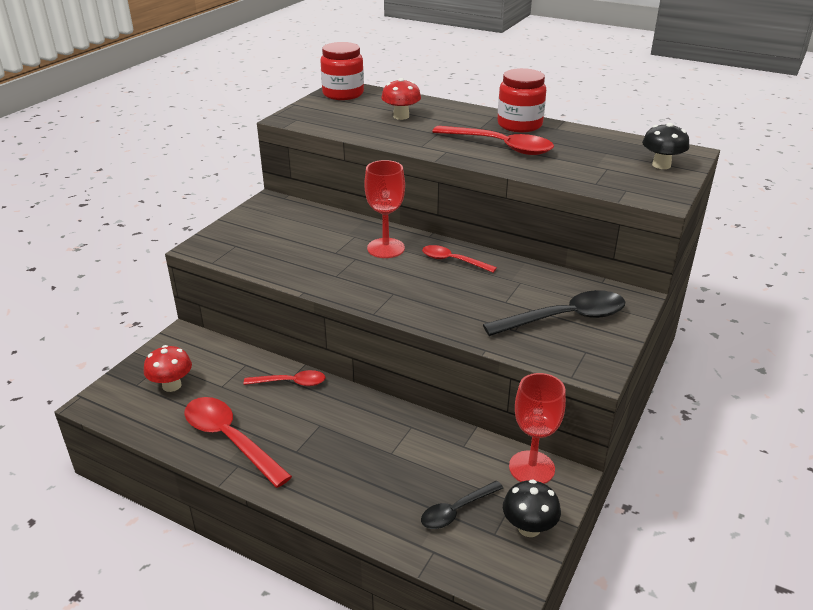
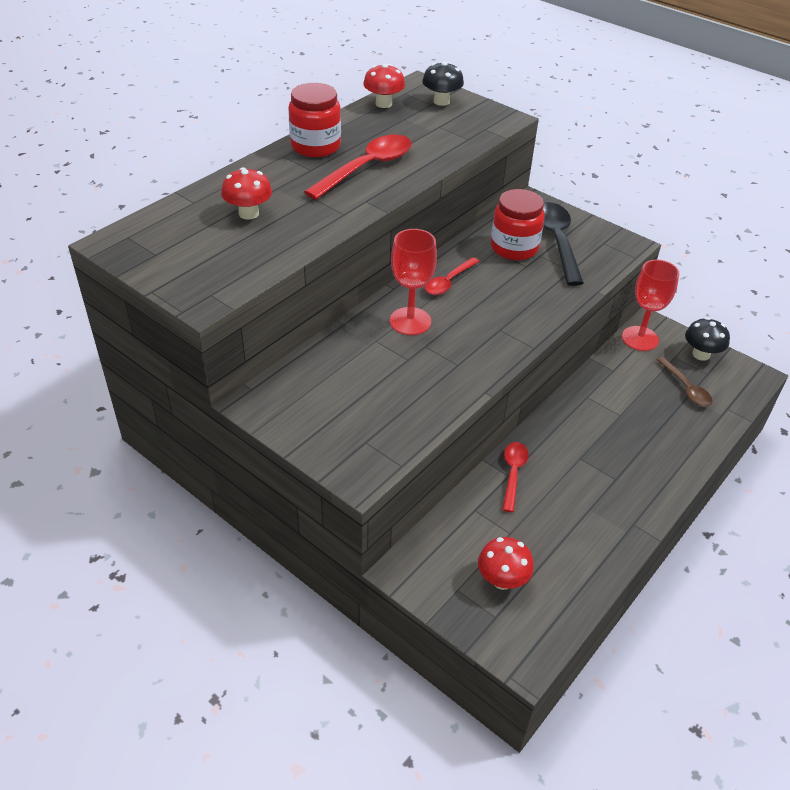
camera: 80 degrees left, 10 degrees up
(230, 440) = (597, 528): red spoon -> none
(343, 94) = (139, 246): red jar -> red jar (514, 248)
(457, 510) = (686, 388): black spoon -> brown spoon
(625, 141) = (383, 104): none -> red mushroom

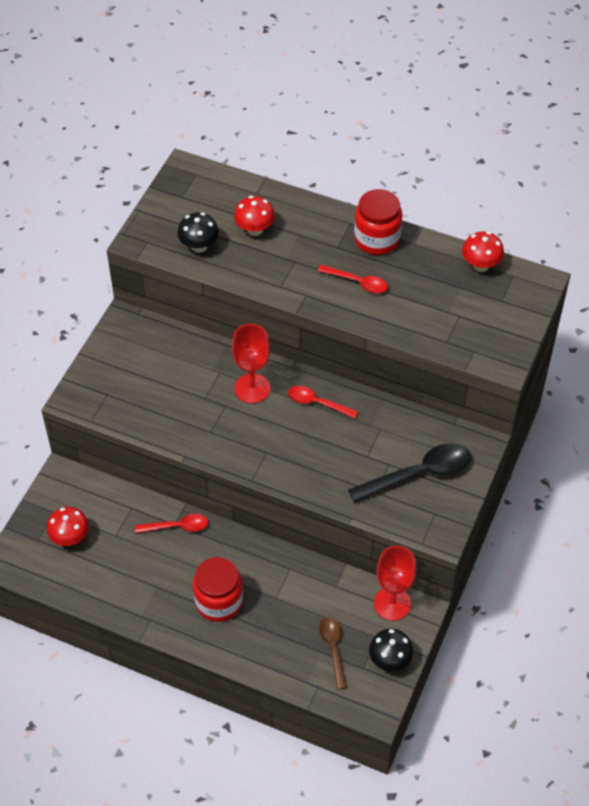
camera: 75 degrees right, 10 degrees up
(366, 168) = (357, 282): red spoon -> red spoon, size x0.59
(441, 101) = (510, 307): black mushroom -> black mushroom (199, 246)
(514, 248) = (392, 442): red jar -> red jar (219, 601)
(686, 388) = (333, 649): brown spoon -> brown spoon turned 120 degrees clockwise

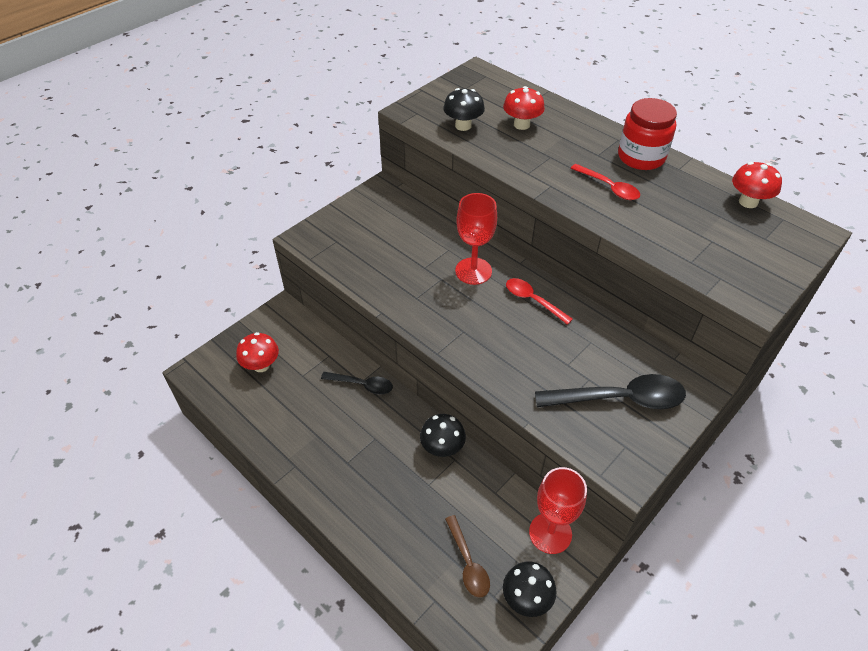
camera: 20 degrees right, 5 degrees down
(177, 527) = (362, 385): red spoon -> black spoon
(219, 601) = (369, 470): red jar -> none
(275, 561) = (442, 448): none -> black mushroom
(333, 649) = (468, 562): brown spoon -> brown spoon turned 150 degrees clockwise

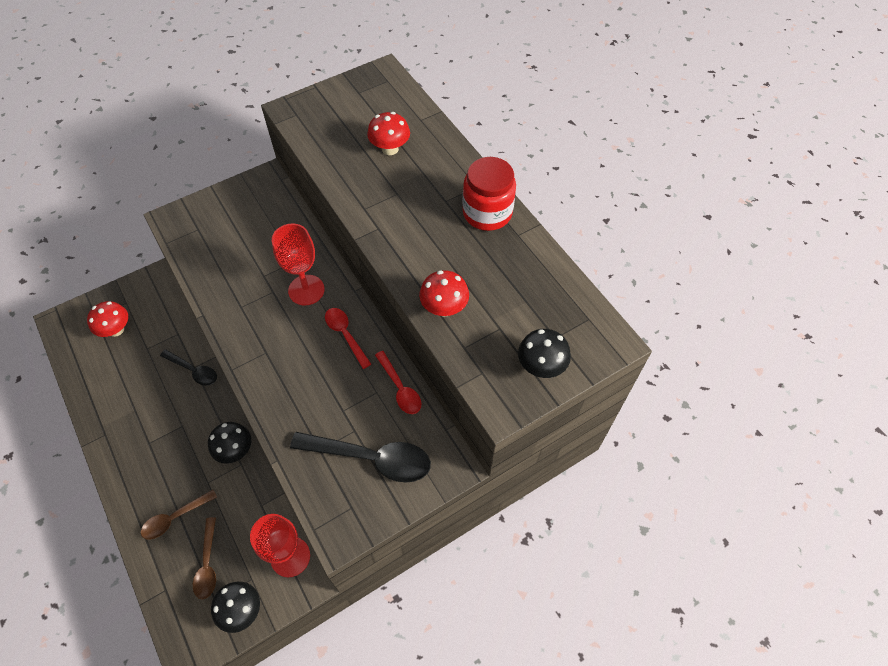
camera: 15 degrees right, 10 degrees up
(410, 527) = (175, 518): none -> brown spoon
(463, 126) = (332, 139): black mushroom -> black mushroom (541, 366)
(608, 187) = (433, 242): red spoon -> red spoon (400, 388)
(748, 202) = (564, 290): red mushroom -> red mushroom (444, 308)

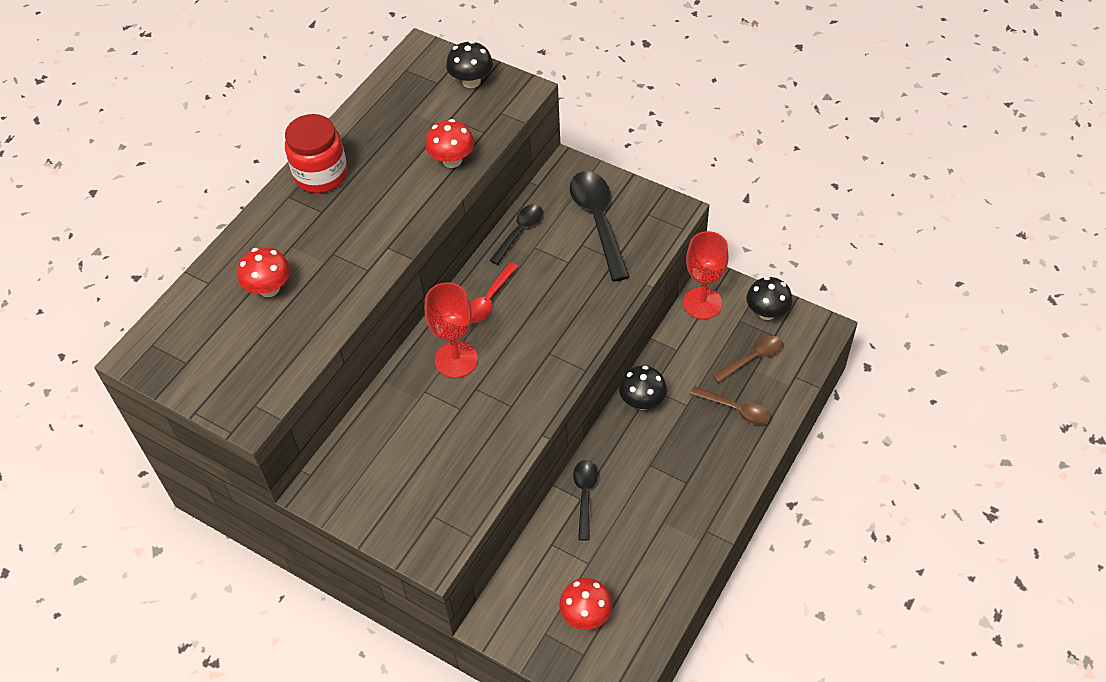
camera: 115 degrees left, 5 degrees down
(400, 388) = (519, 232): red spoon -> black spoon

